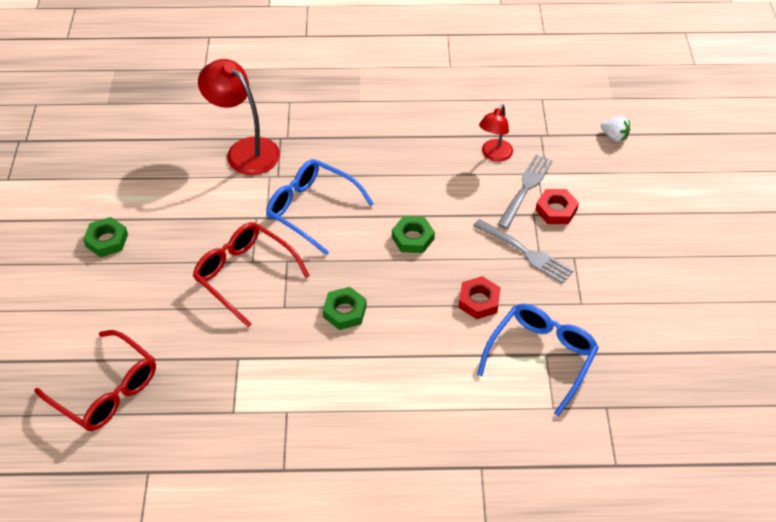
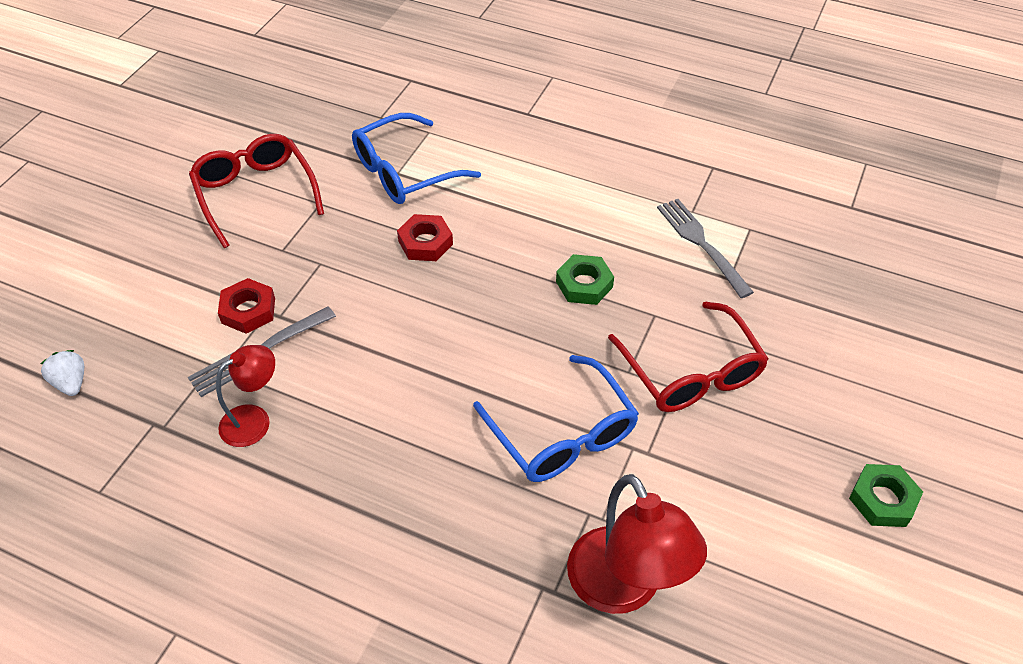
camera: 155 degrees left, 0 degrees up
(106, 391) = (892, 295): red glasses -> red glasses (255, 193)
(413, 238) = (450, 341): green nut -> none
(524, 252) = (331, 275): grey fork -> grey fork (702, 244)

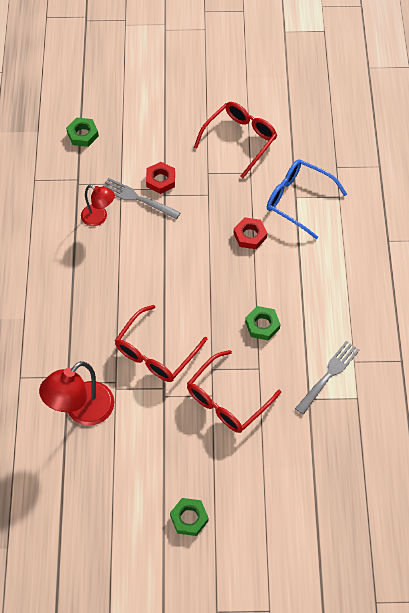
camera: 65 degrees right, 10 degrees up
(71, 382) = (83, 134): white strawberry -> green nut
(562, 434) = (156, 353): blue glasses -> red glasses

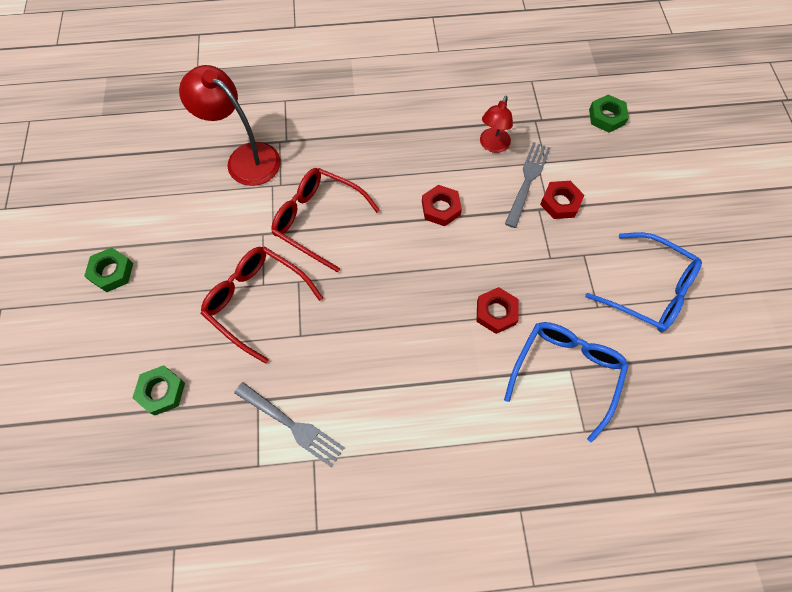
camera: 85 degrees right, 5 degrees up
(155, 262) = (441, 208): none -> red nut
(240, 140) = (649, 290): red glasses -> blue glasses
(262, 325) = (362, 336): green nut -> green nut (161, 392)

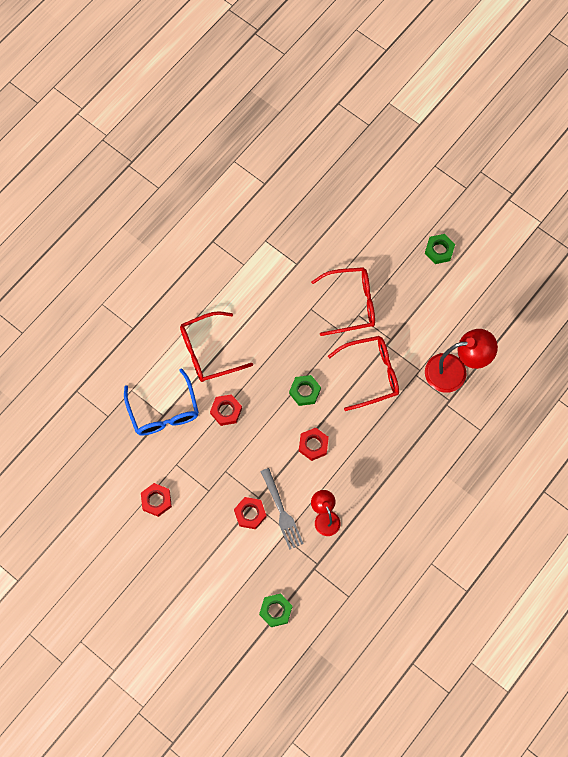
camera: 135 degrees right, 5 degrees up
(161, 392) = (344, 227): green nut -> green nut (305, 391)
(291, 425) = (269, 268): grey fork -> none
(456, 393) = (208, 352): none -> red glasses
(649, 290) = (156, 500): blue glasses -> red nut

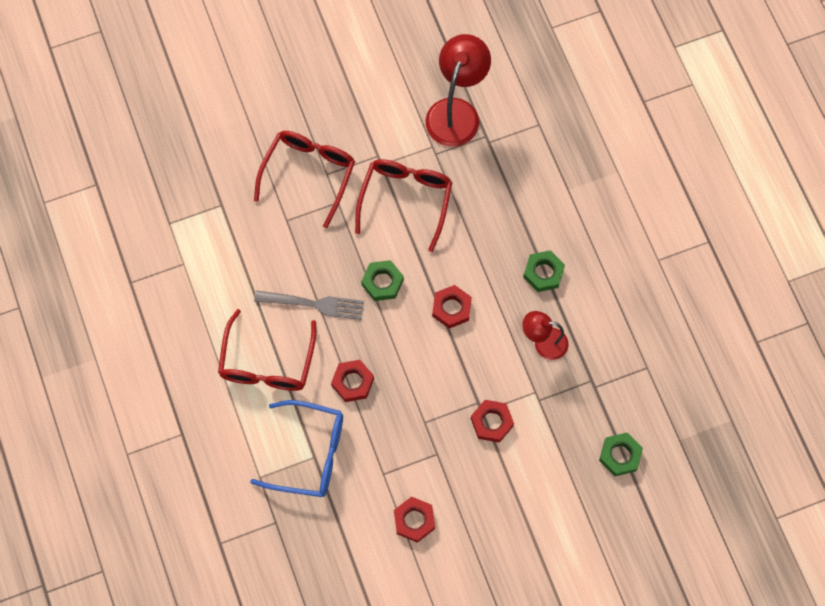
camera: 60 degrees left, 0 degrees up
(281, 511) = (508, 386): grey fork -> grey fork (313, 304)
(439, 250) = (305, 46): green nut -> green nut (543, 273)

